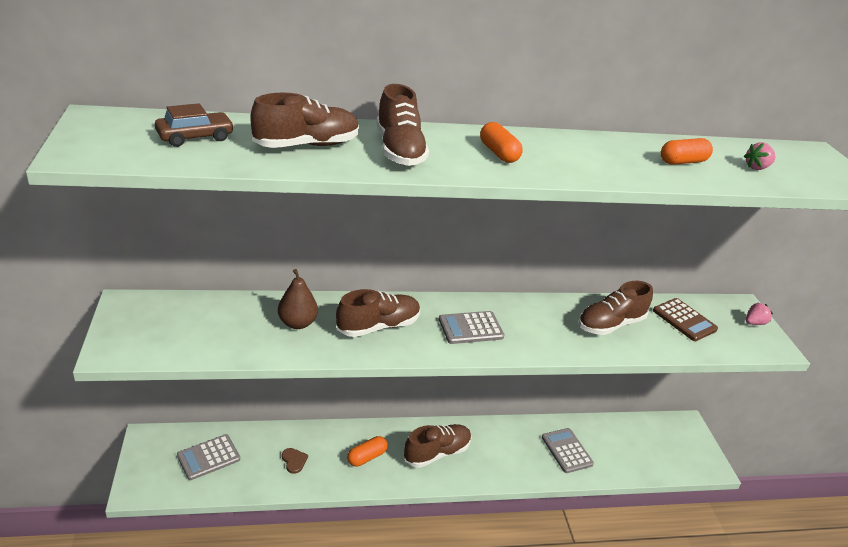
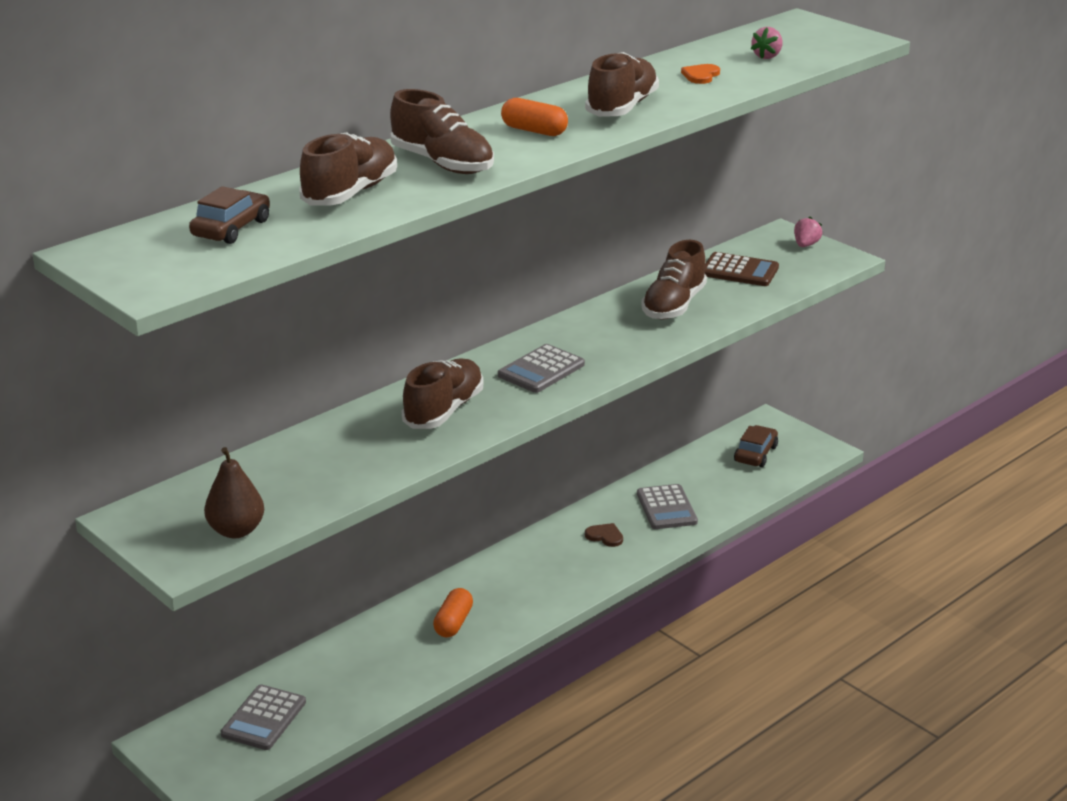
camera: 30 degrees left, 5 degrees down
(294, 461) = (372, 669): brown heart -> brown heart (605, 536)
(297, 323) = (354, 446): brown pear -> brown pear (236, 531)
(437, 453) = (528, 579): brown shoe -> brown shoe (622, 107)
(567, 451) = (666, 508): grey calculator -> grey calculator turned 135 degrees counterclockwise
(660, 443) = (755, 454): none -> brown car
(682, 162) = (701, 75): orange capsule -> orange heart

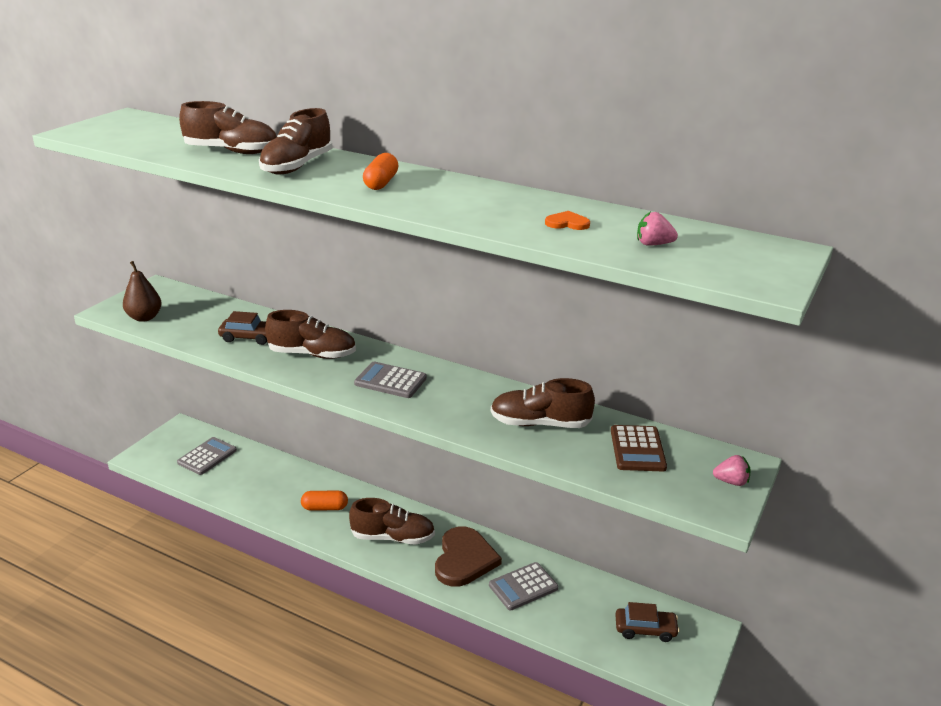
camera: 70 degrees right, 0 degrees up
(231, 228) = (165, 135): brown car -> brown car (249, 337)
(263, 718) = (207, 456): grey calculator -> grey calculator turned 120 degrees clockwise
(605, 536) = (464, 559): brown heart -> brown heart, size x2.33
(622, 107) = (456, 204): brown shoe -> brown shoe (393, 537)

